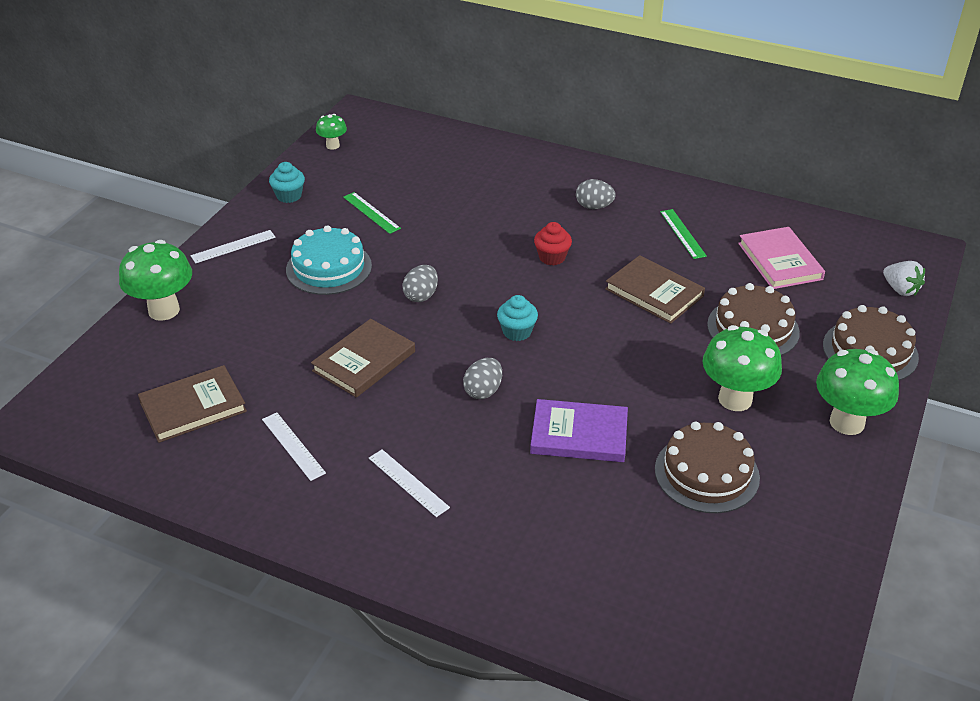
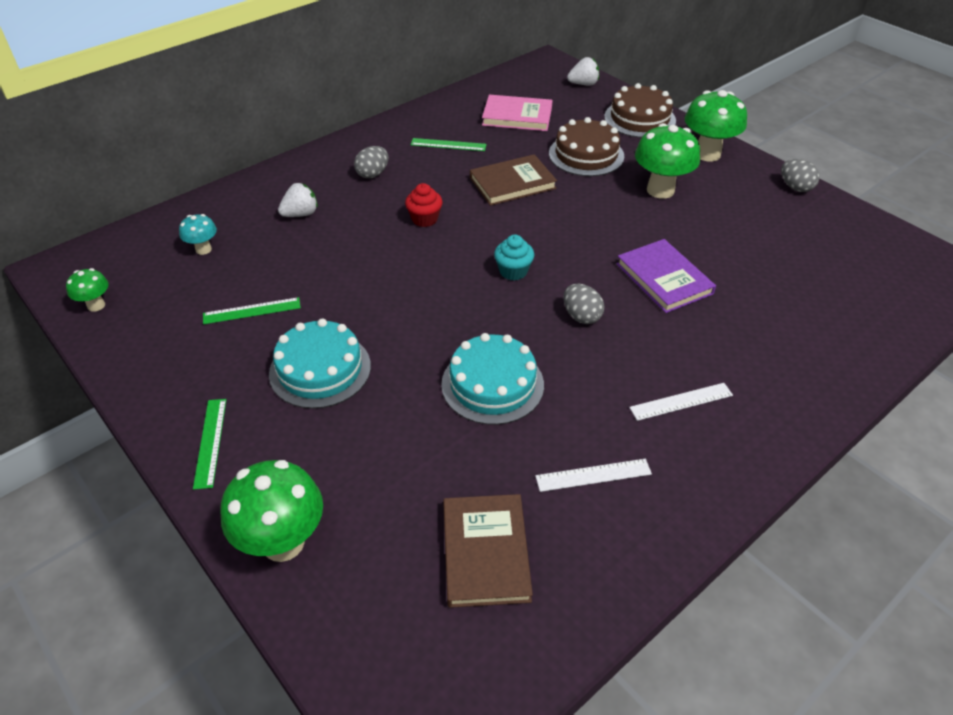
camera: 65 degrees left, 5 degrees up
(233, 246) = (210, 442): white ruler -> green ruler
(289, 196) = (156, 367): turquoise cupcake -> none
(364, 361) = (492, 384): brown book -> turquoise cake
(421, 296) = (418, 315): grey egg -> grey egg (795, 187)
(424, 163) = (203, 249): none -> turquoise mushroom
(504, 190) = (301, 214): none -> white strawberry
(579, 434) = (664, 279): purple book -> purple book turned 60 degrees counterclockwise
(706, 473) = (734, 231): brown cake -> none

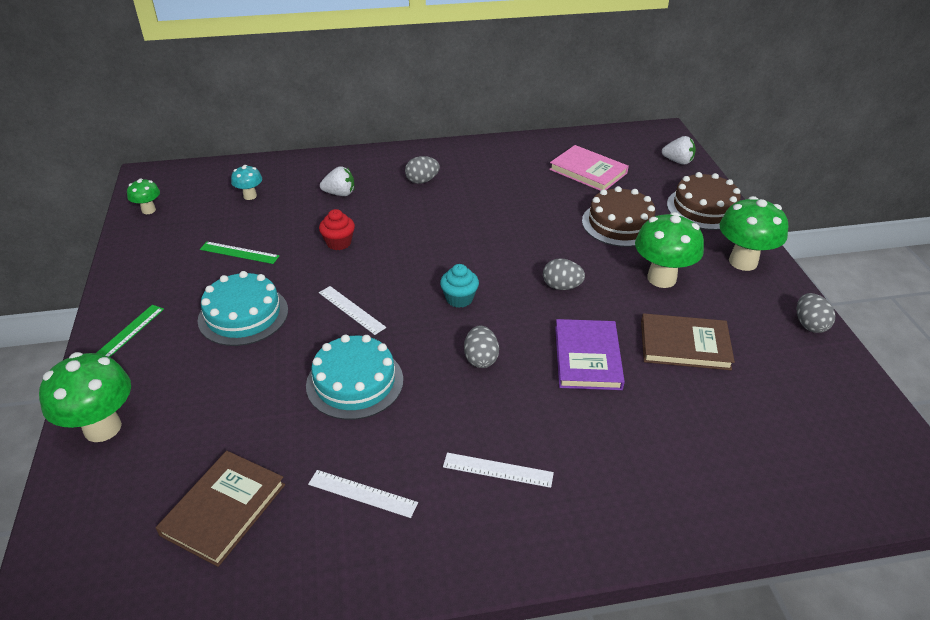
camera: 30 degrees right, 5 degrees down
(424, 219) = (428, 230): red cupcake -> red cupcake (339, 243)
(424, 320) = (351, 310): none -> white ruler
(448, 145) = (505, 177): green ruler -> none
(512, 183) = (529, 226): brown book -> brown book (684, 345)
(589, 227) = (561, 286): none -> grey egg

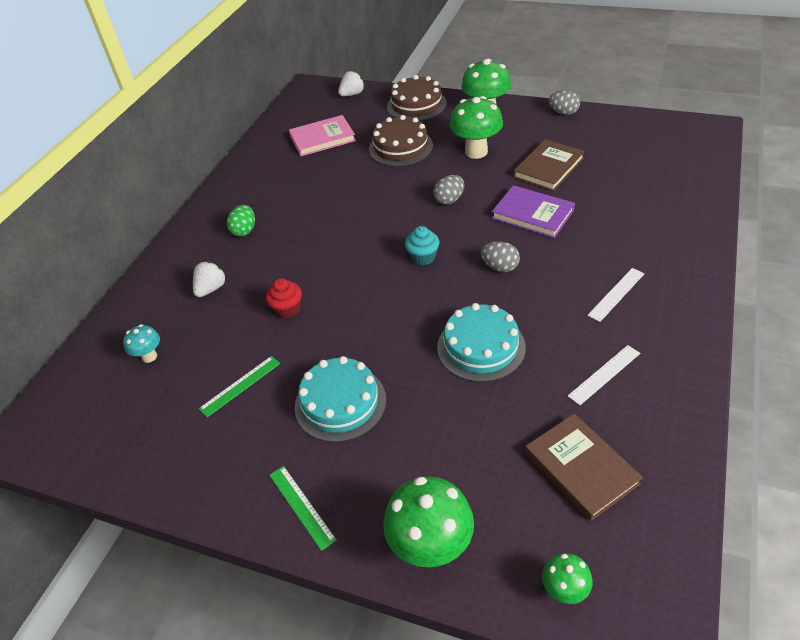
camera: 55 degrees left, 5 degrees up
(148, 210) = (90, 451): green mushroom -> green mushroom (564, 591)
(351, 310) = (389, 325): white ruler -> none
(422, 181) = (244, 230): grey egg -> green egg

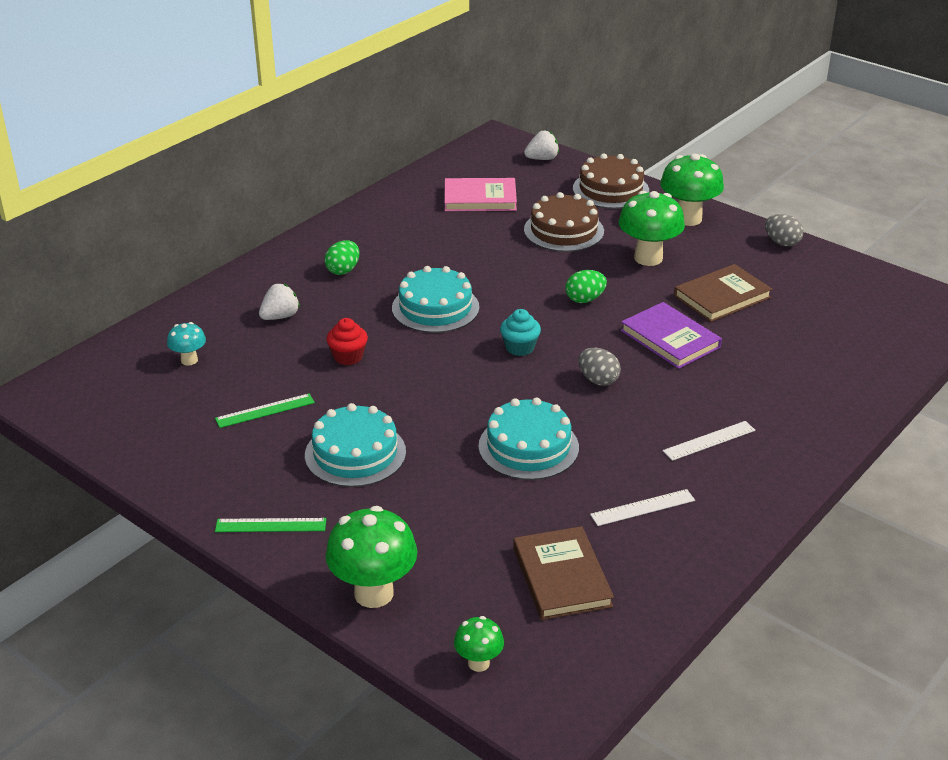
camera: 15 degrees right, 10 degrees down
(301, 506) = (271, 525): green ruler -> green ruler turned 75 degrees counterclockwise
(337, 242) = (435, 308): none -> turquoise cake
(449, 200) = (585, 299): grey egg -> green egg

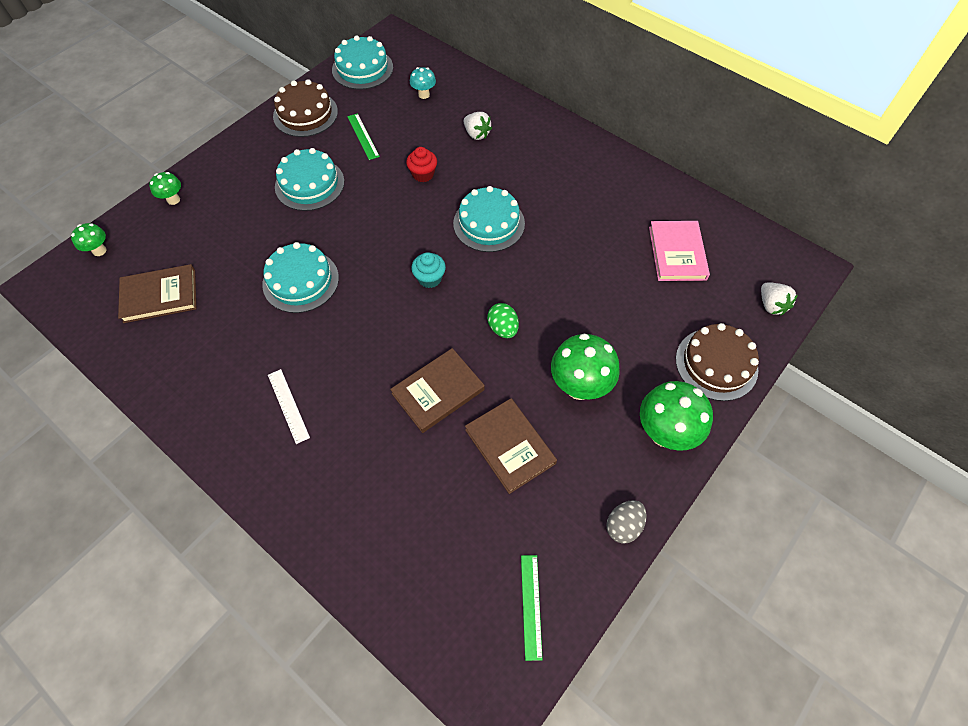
camera: 90 degrees right, 25 degrees up
(110, 419) = (362, 68): none -> turquoise cake
(271, 525) = (246, 149): green ruler -> green ruler (531, 606)
(343, 270) = (543, 165): green egg -> none
(374, 593) = (173, 200): green mushroom -> green mushroom, size x0.53
(563, 230) = (624, 318): brown cake -> brown cake (305, 114)
(598, 380) = (380, 331): grey egg -> none
(642, 507) = (217, 349): white ruler -> none
(670, 339) = (438, 391): purple book -> brown book

